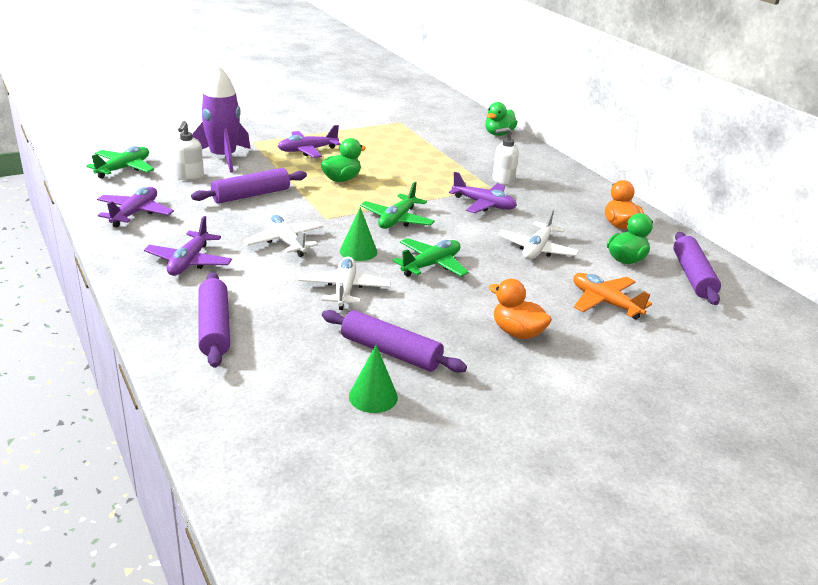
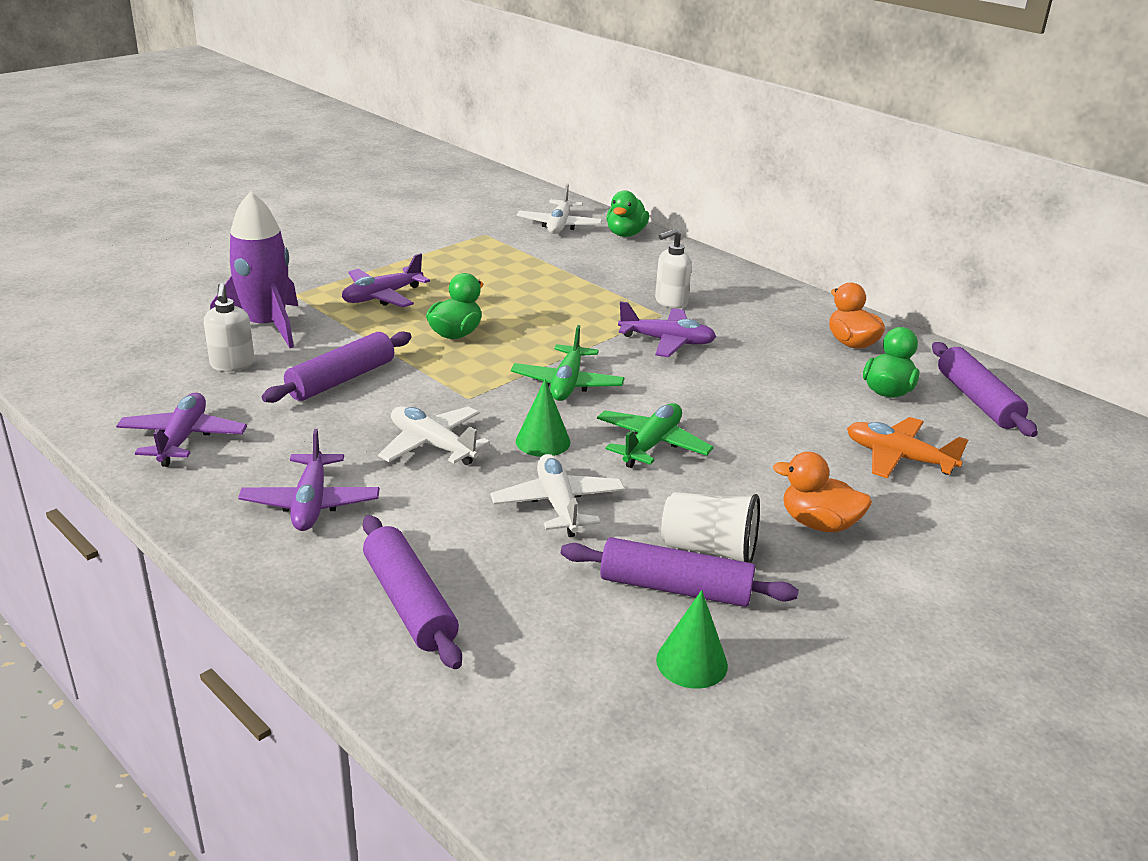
camera: 15 degrees left, 0 degrees up
(124, 168) = (123, 367): green plane -> none
(429, 334) = (709, 549): none -> white cup
(537, 249) = (772, 396): white plane -> white plane (559, 225)

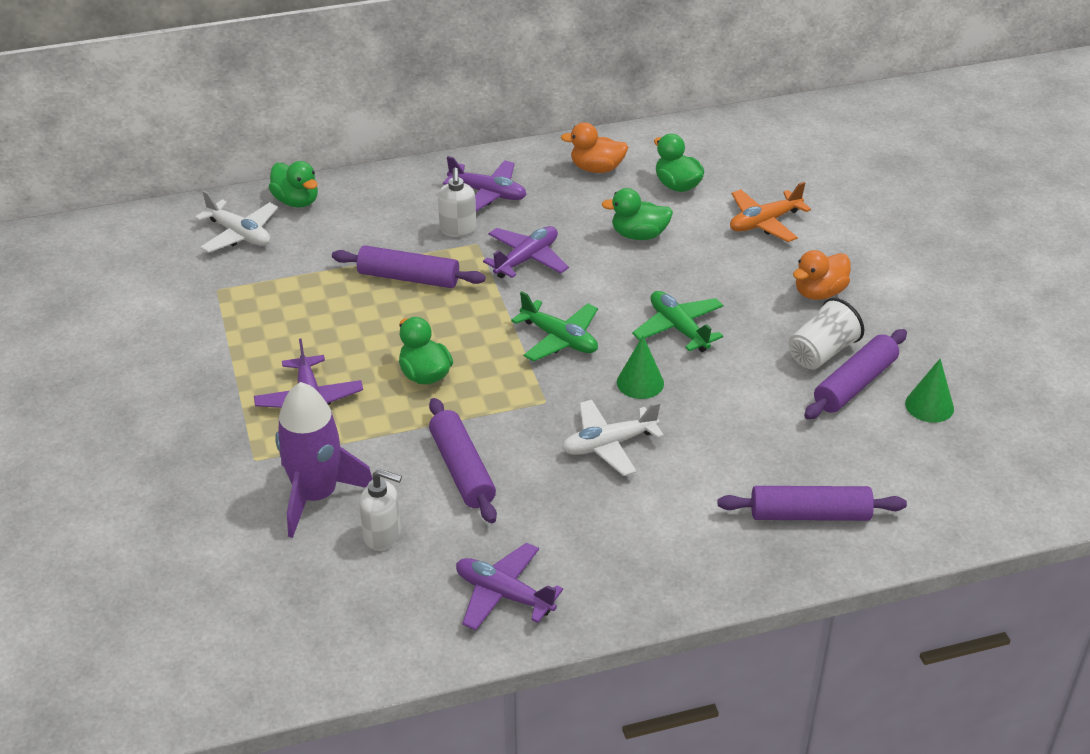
camera: 60 degrees left, 10 degrees up
(311, 503) = (655, 536): purple plane -> purple plane (488, 193)
(558, 504) = (730, 404): white plane -> none
(776, 388) = (639, 235): none -> green duck
(977, 400) = (715, 152): purple rolling pin -> purple rolling pin (408, 278)

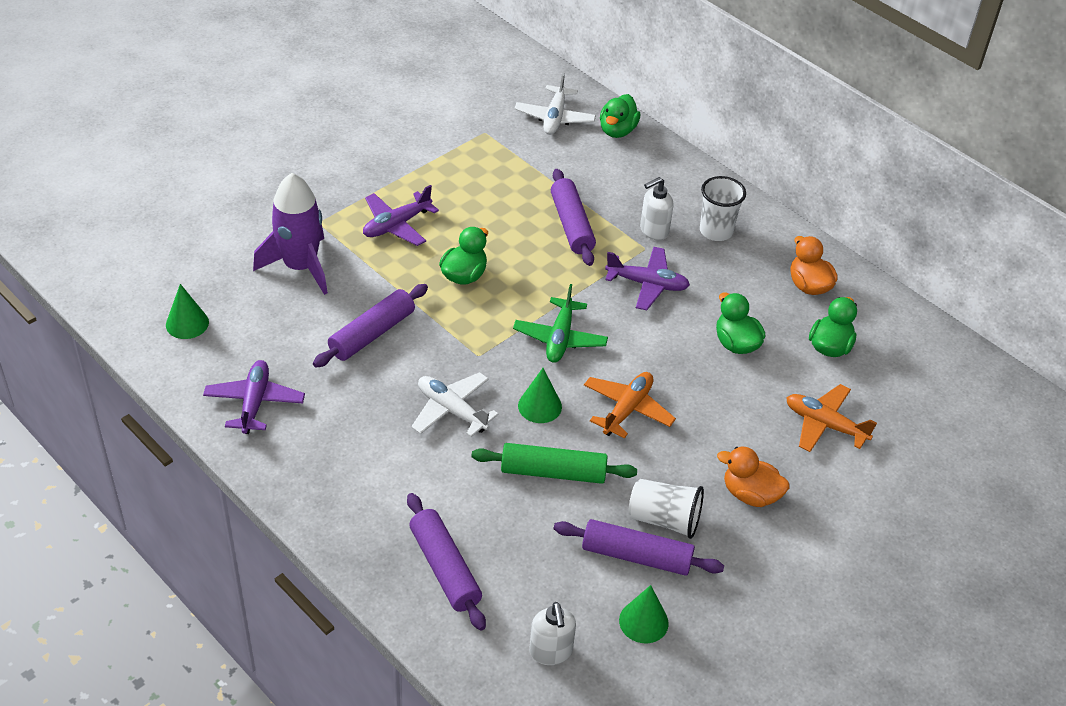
camera: 60 degrees right, 5 degrees up
(337, 620) = (187, 323): none -> green cone
(383, 536) = (279, 316): white soap dispenser -> white soap dispenser (551, 652)
(488, 193) = (716, 231): purple plane -> white cup
(678, 328) = (627, 409): green plane -> orange plane
(728, 402) = (553, 472): none -> green rolling pin

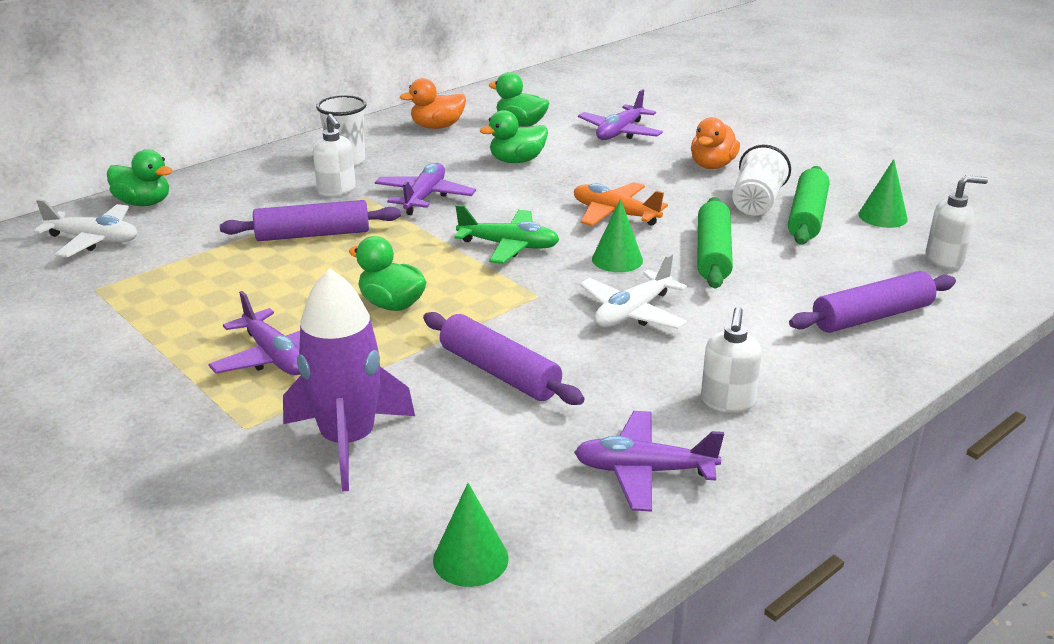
camera: 85 degrees left, 15 degrees down
(327, 454) = (727, 402): none -> white soap dispenser
(636, 556) = (806, 217): purple rolling pin -> green rolling pin
(825, 425) = (619, 132): orange plane -> purple plane

